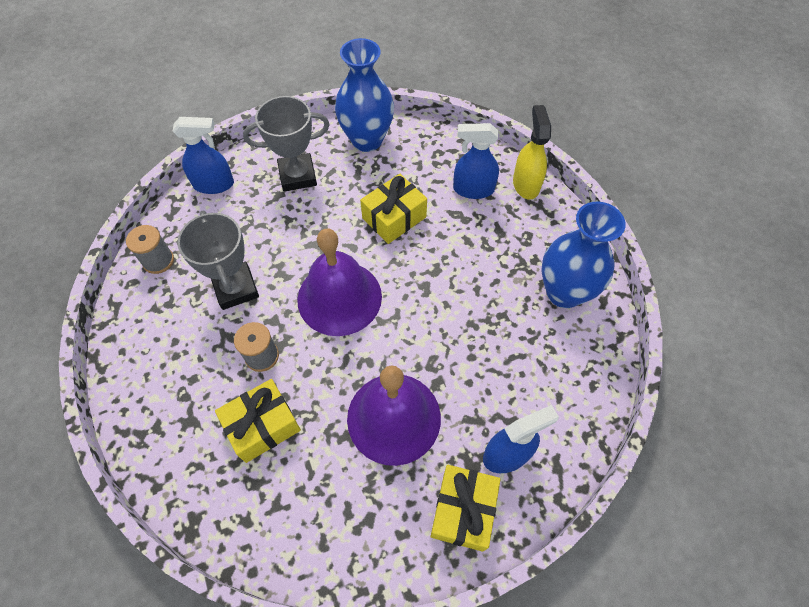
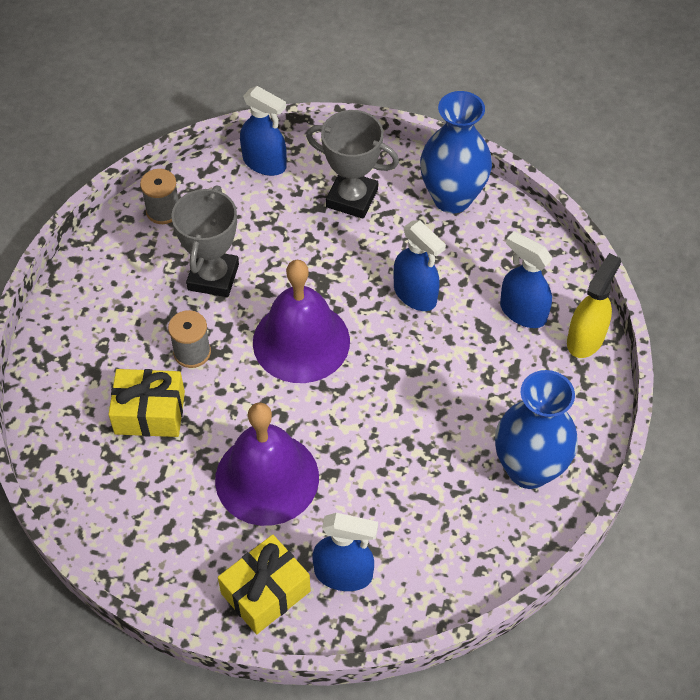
camera: 35 degrees right, 5 degrees down
(394, 217) = (415, 295): yellow gift -> blue spray bottle

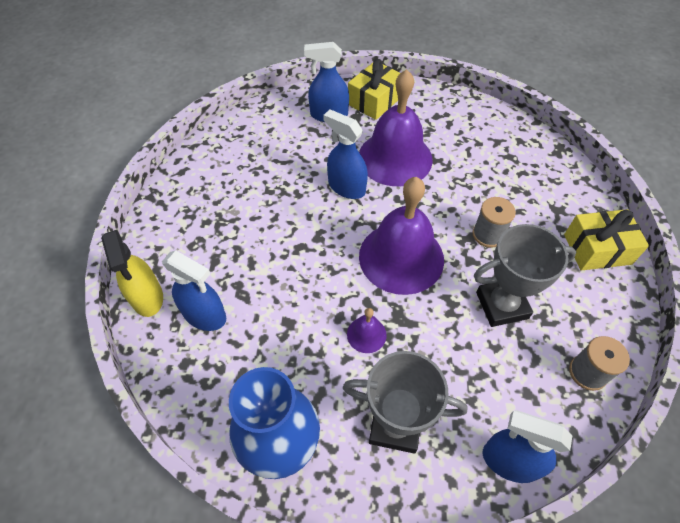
camera: 170 degrees right, 0 degrees up
(150, 413) = (497, 186): yellow gift -> yellow gift (597, 249)
(213, 277) = (502, 305): grey trophy -> grey trophy turned 75 degrees clockwise
(359, 271) = (366, 334): none -> purple bell
(415, 295) = (308, 317): blue spray bottle -> blue spray bottle (346, 187)
(529, 469) = (205, 188): blue vase -> none
(585, 339) = (147, 297): yellow spray bottle -> yellow spray bottle turned 45 degrees counterclockwise

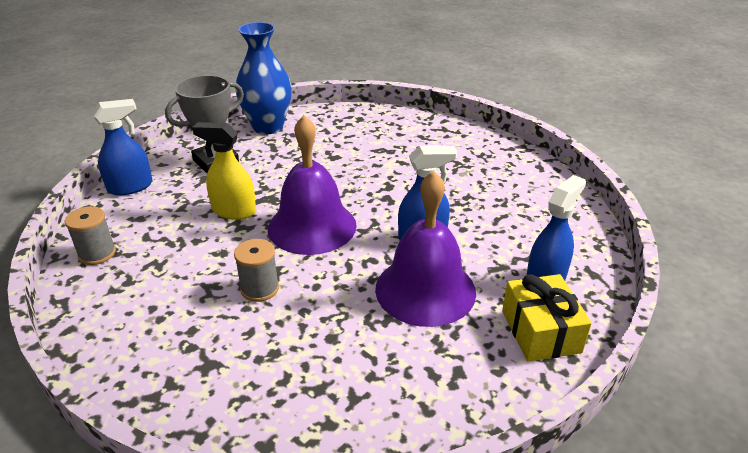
camera: 130 degrees right, 20 degrees down
(147, 297) = (424, 121): yellow spray bottle -> yellow spray bottle (233, 211)
(205, 315) = (383, 133): blue spray bottle -> none
(366, 334) = (280, 179): purple bell -> none
(502, 305) = (199, 249): grey trophy -> none
(597, 249) = (136, 353): yellow gift -> none

